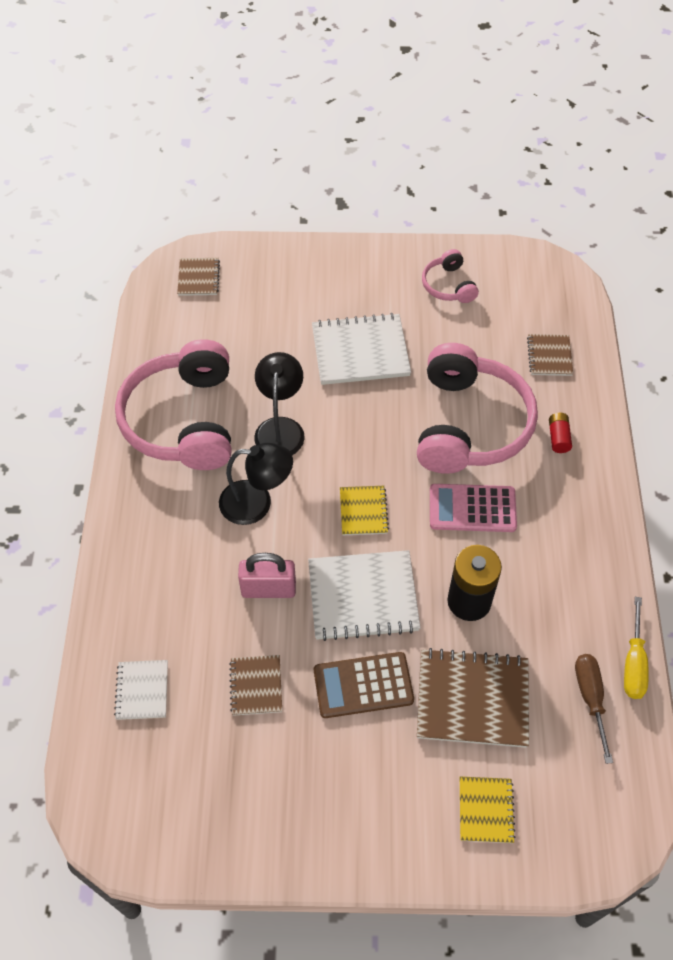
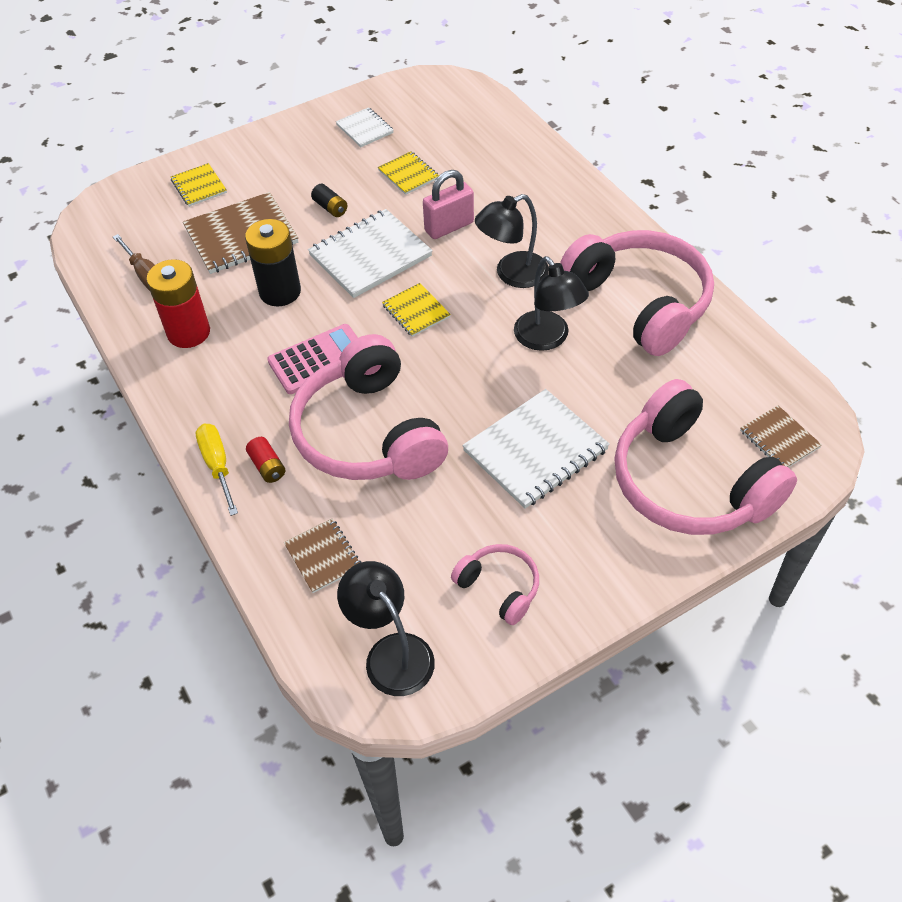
camera: 150 degrees right, 5 degrees down
(142, 690) = (485, 139): white notebook -> white notebook (365, 129)
(256, 686) = (408, 174): brown notebook -> yellow notebook
(280, 283) = (690, 482): none -> pink headphones
(363, 685) = (330, 208): brown calculator -> black battery
(536, 284) = (391, 653): none -> black lamp
(573, 601) = (188, 332): none -> red battery
(633, 663) = (118, 314): yellow screwdriver -> yellow screwdriver (218, 466)

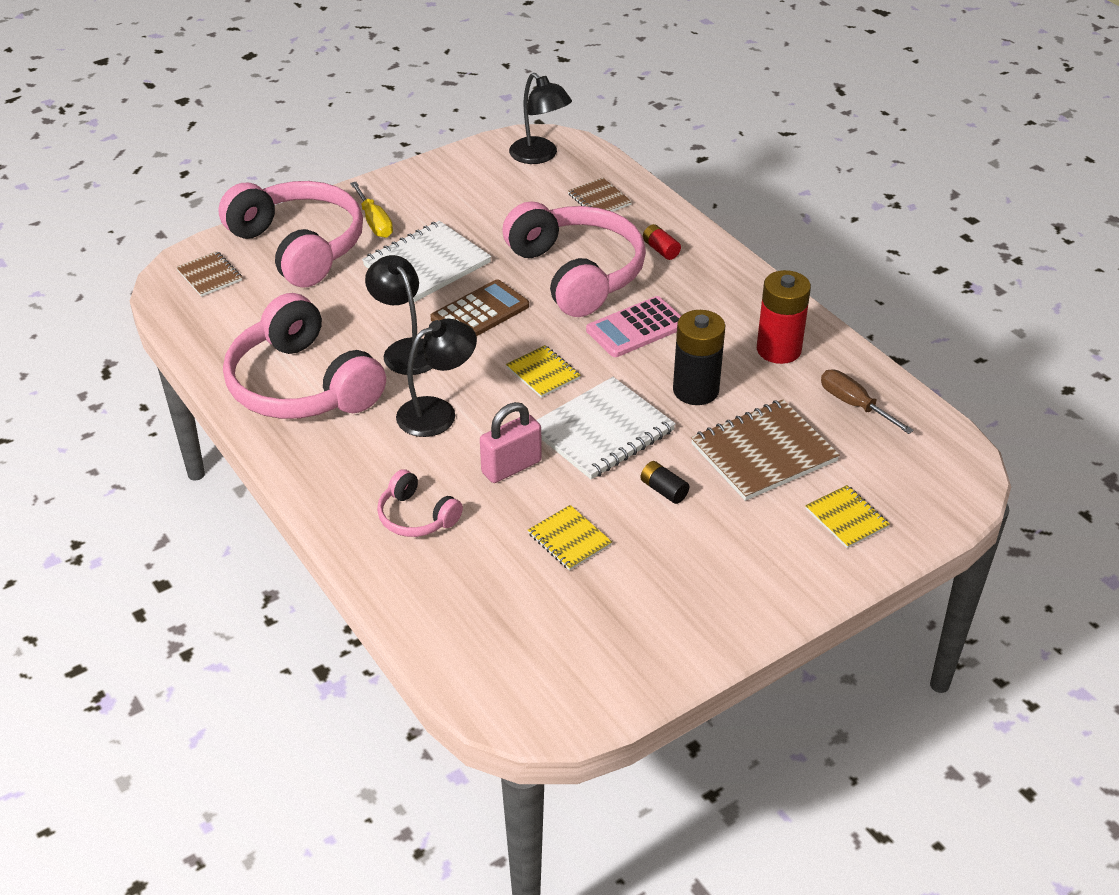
camera: 175 degrees right, 10 degrees down
(218, 466) = (704, 249): yellow screwdriver -> yellow screwdriver (374, 222)
(365, 129) = (642, 616): white notebook -> none
(475, 382) = (480, 312): none -> brown calculator
(499, 587) = (462, 187): pink headphones -> pink headphones (416, 516)

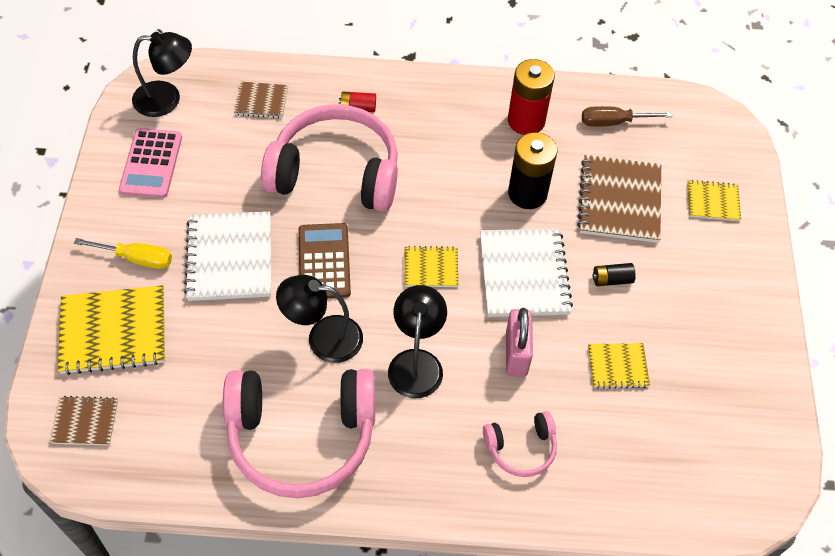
camera: 55 degrees left, 15 degrees up
(298, 247) = (113, 332): pink headphones -> yellow notebook
(636, 328) = (431, 181): pink calculator -> pink calculator (151, 163)

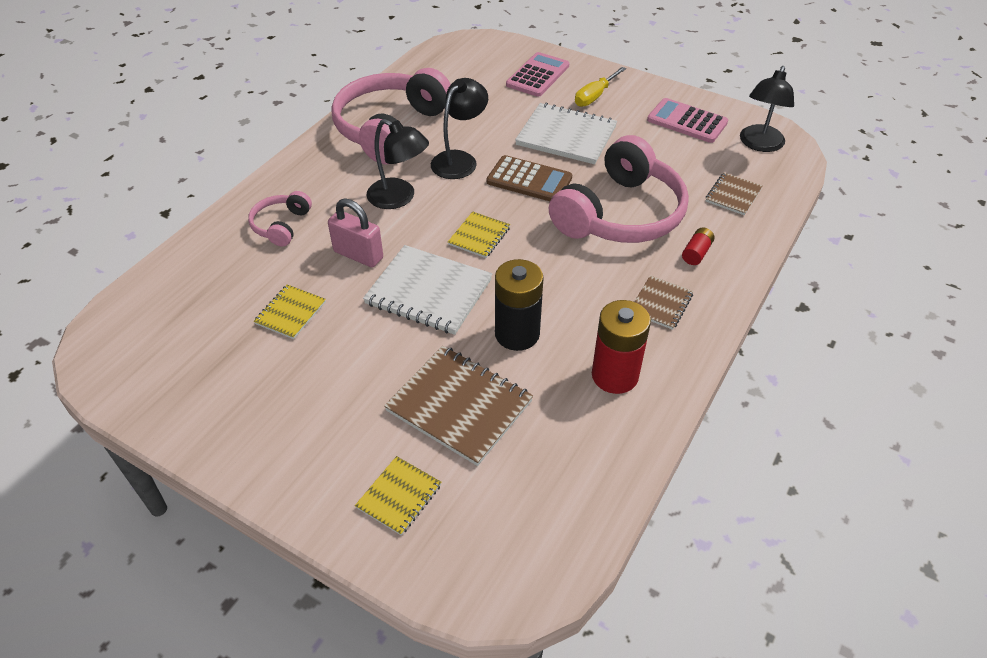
camera: 120 degrees right, 10 degrees down
(85, 421) = (478, 53): brown notebook -> brown notebook (661, 304)
(113, 332) = (538, 75): yellow notebook -> pink calculator
(612, 280) = (375, 352): black battery -> none
(614, 122) = (570, 458): brown screwdriver -> none

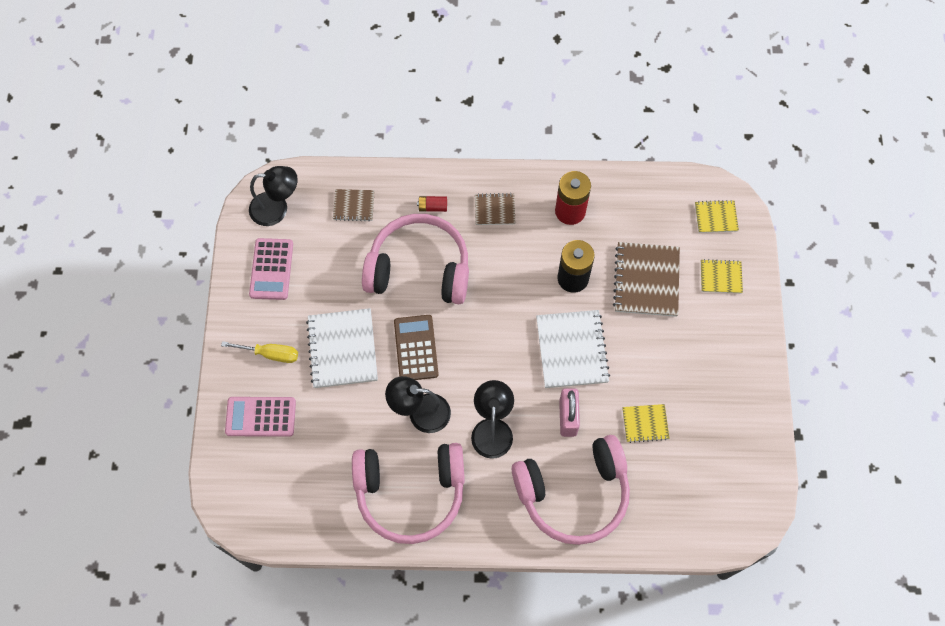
camera: 120 degrees left, 20 degrees up
(281, 225) = (573, 493): pink headphones -> pink headphones, size x2.12
(479, 236) = (499, 349): yellow notebook -> yellow notebook (716, 217)

